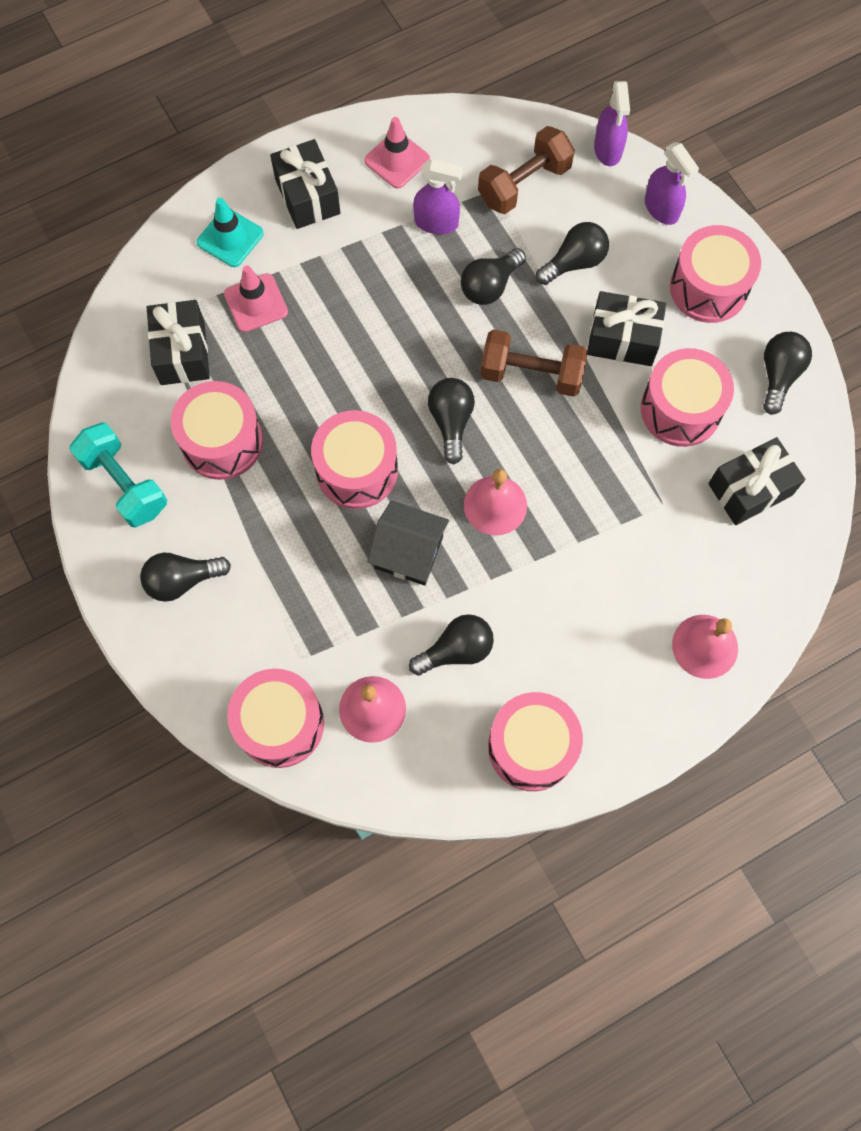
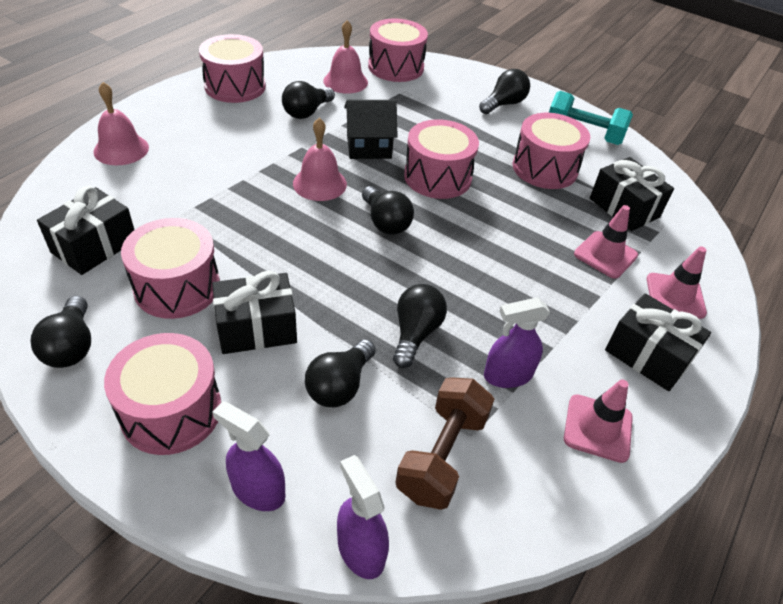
camera: 150 degrees right, 25 degrees down
(230, 238) = (675, 296): turquoise traffic cone -> pink traffic cone
(531, 374) = (335, 273): brown dumbbell -> none

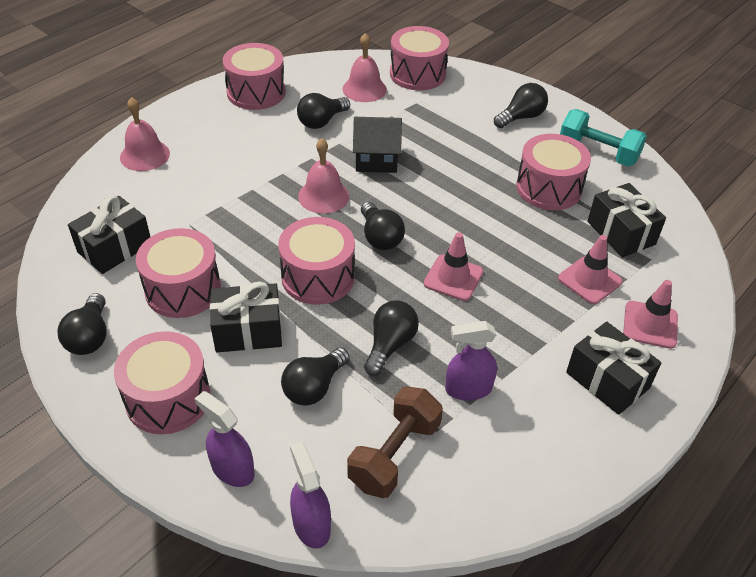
camera: 10 degrees right, 0 degrees up
(437, 177) = (438, 193): pink drum -> pink drum (318, 277)
(598, 428) = (542, 442): pink traffic cone -> pink traffic cone (453, 278)

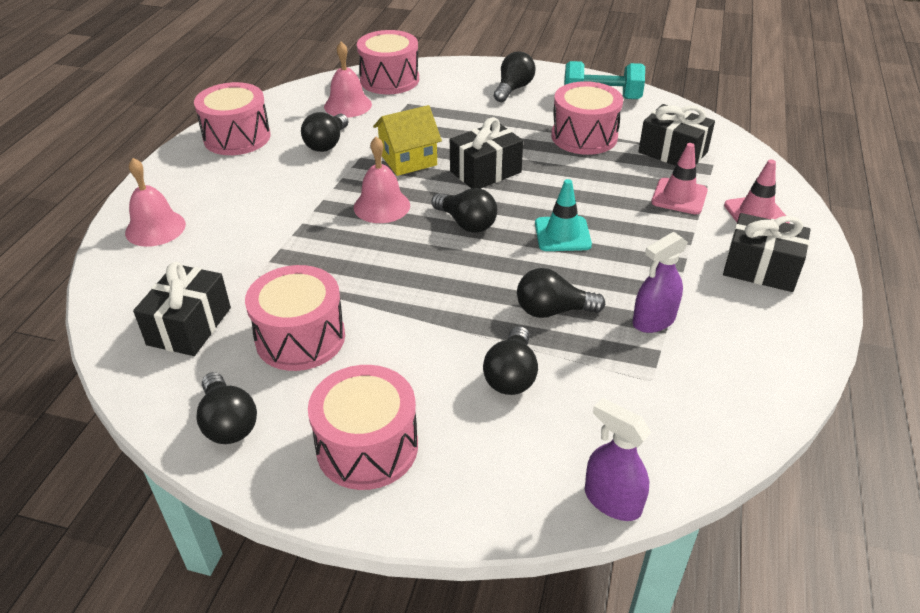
camera: 25 degrees left, 5 degrees down
(232, 469) = (491, 485): purple spray bottle -> none
(248, 331) = (402, 351): black gift -> black gift (485, 172)
(318, 277) = (434, 277): pink drum -> none
(376, 159) = (408, 159): black house -> yellow house
(390, 345) = (552, 311): black light bulb -> black light bulb turned 90 degrees counterclockwise
(394, 454) = (636, 403): brown dumbbell -> none
(453, 278) = (562, 234): pink traffic cone -> turquoise traffic cone

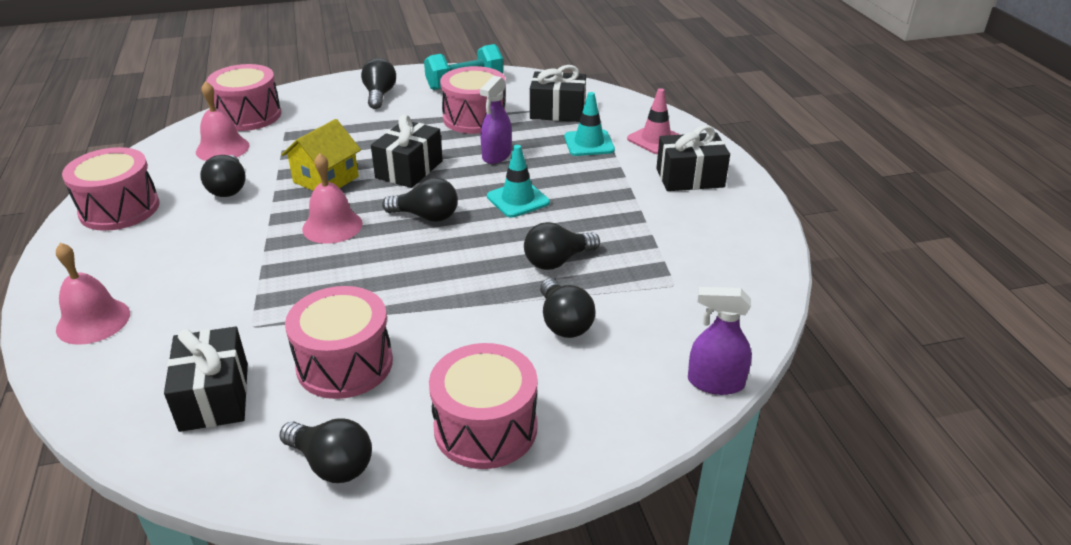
camera: 30 degrees left, 5 degrees down
(653, 320) = (642, 241): purple spray bottle -> purple spray bottle (496, 155)
(679, 196) = (589, 143): pink traffic cone -> turquoise traffic cone

